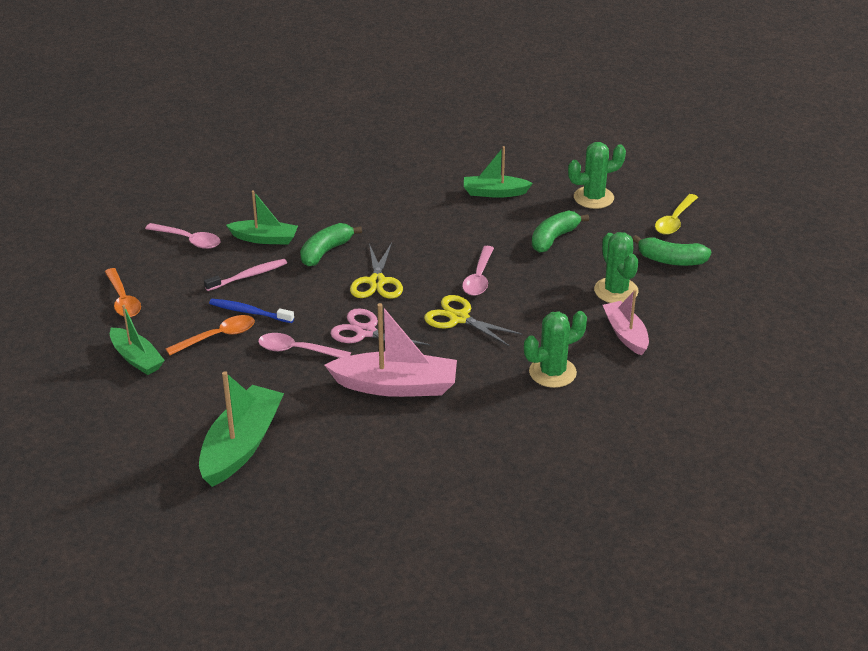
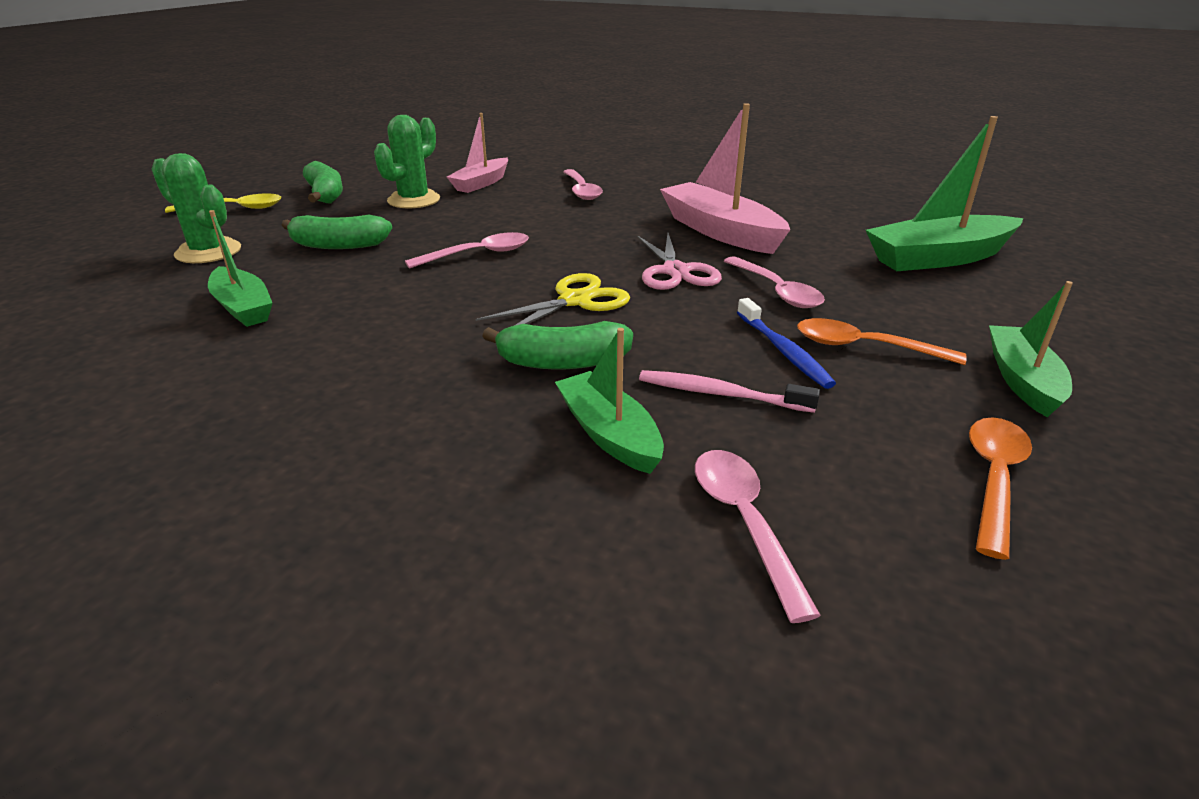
camera: 130 degrees left, 5 degrees down
(459, 318) = (569, 241): yellow scissors -> none
(552, 372) = (581, 190): green cactus -> pink spoon

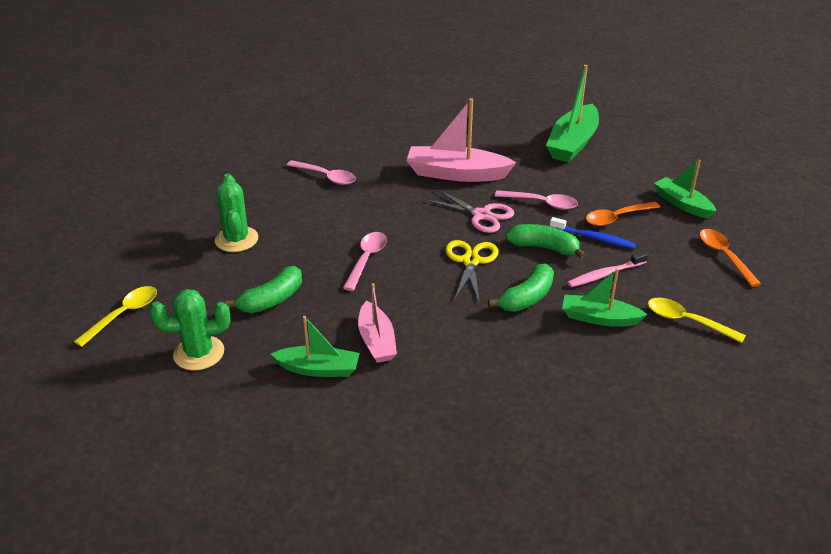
camera: 45 degrees left, 5 degrees up
(325, 195) = (161, 267): green banana -> green banana (544, 248)
(481, 183) = (249, 202): pink boat -> pink boat (376, 341)
(744, 522) = (687, 321): pink spoon -> yellow spoon

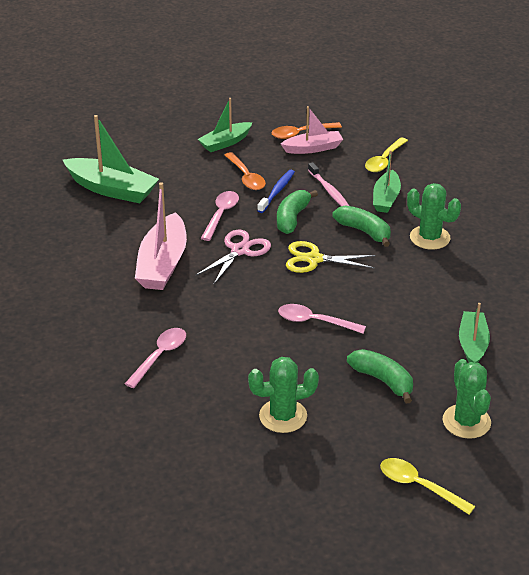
camera: 90 degrees left, 0 degrees up
(376, 341) = (431, 313): pink boat -> pink boat (313, 148)
(521, 350) = (430, 238): none -> green cactus

